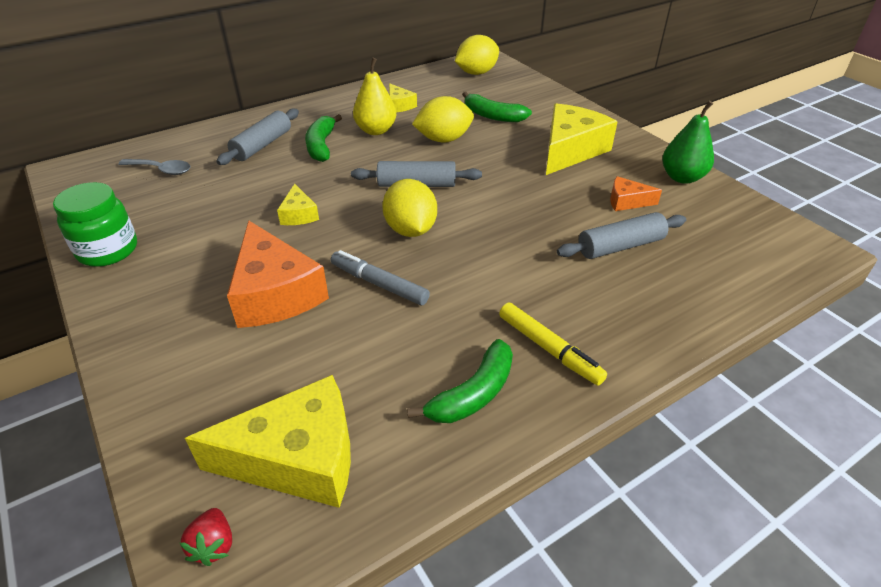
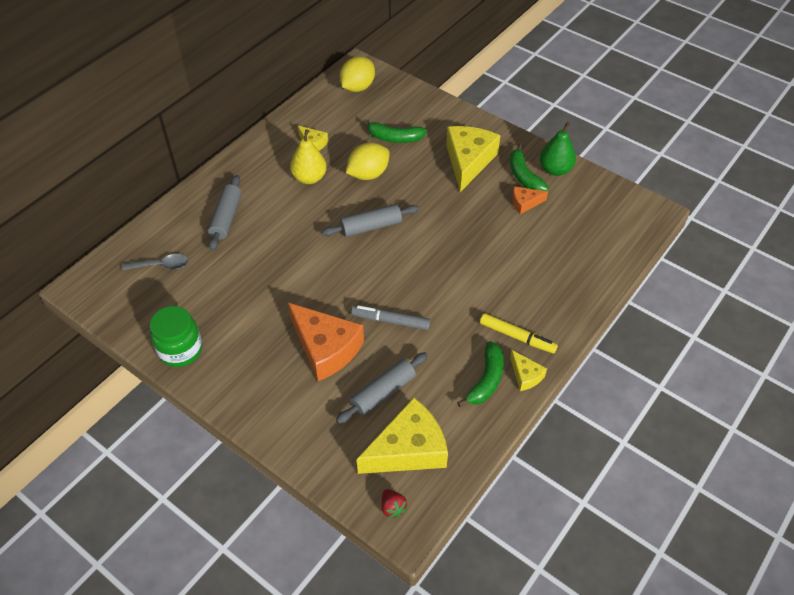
camera: 20 degrees left, 10 degrees up
(299, 214) = (300, 279): yellow cheese -> yellow cheese (525, 375)
(321, 145) = (275, 206): green banana -> green banana (524, 176)
(410, 230) = (388, 270): yellow lemon -> none
(620, 246) = (533, 245): grey rolling pin -> grey rolling pin (383, 393)

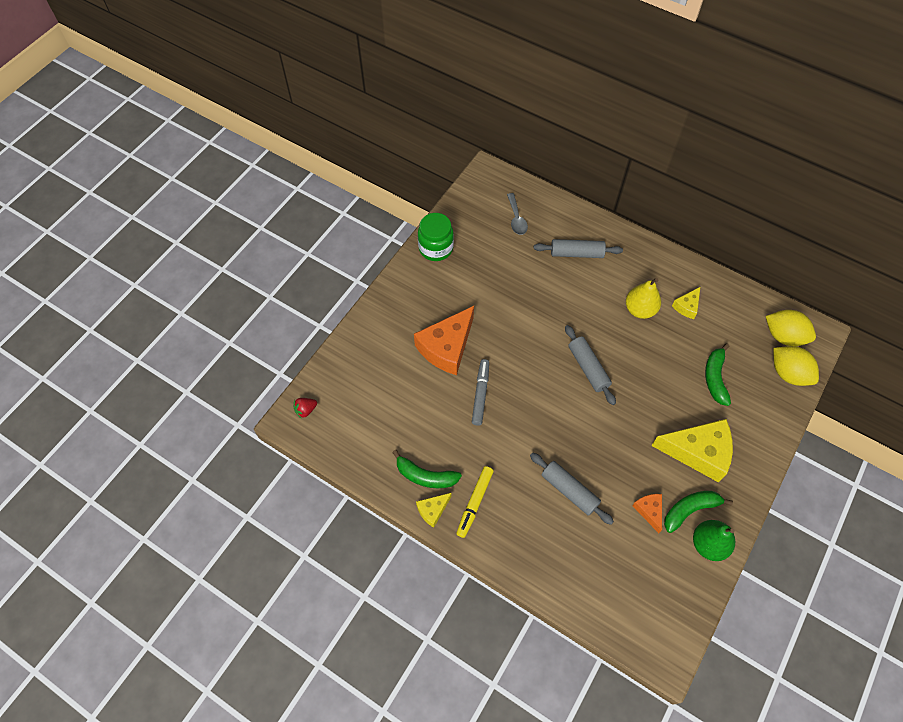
camera: 85 degrees right, 10 degrees up
(368, 174) = (656, 359): yellow lemon -> yellow lemon (788, 373)
(383, 393) = (407, 394): grey rolling pin -> grey rolling pin (569, 491)
(408, 449) = (355, 417): yellow cheese -> none

